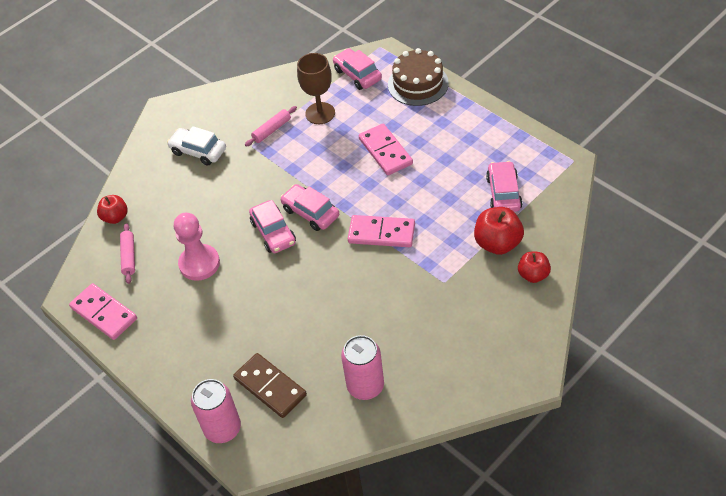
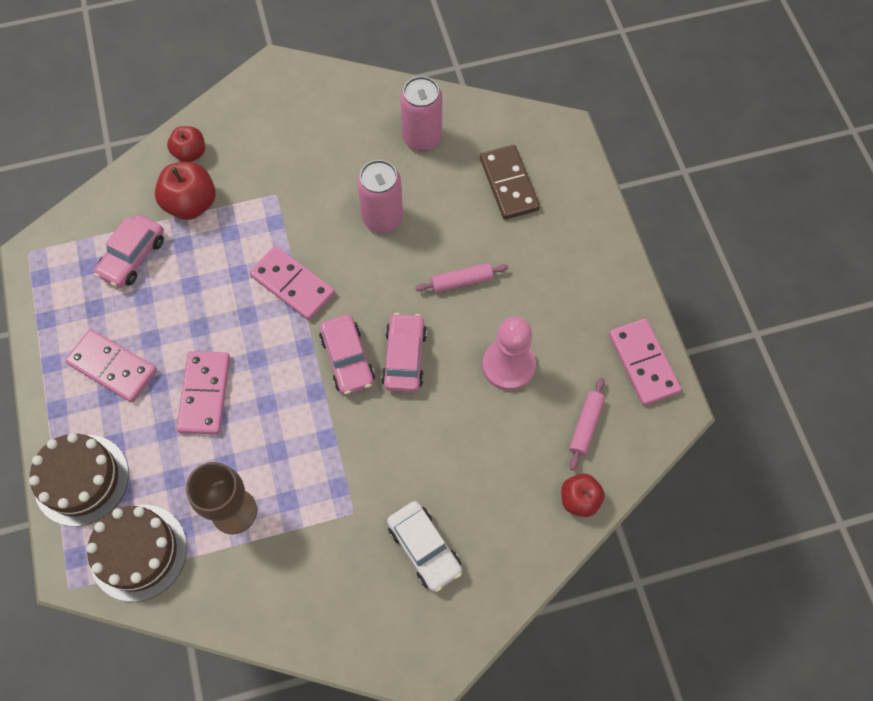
camera: 155 degrees left, 15 degrees up
(222, 428) = (573, 170): pink can -> pink can (382, 218)
(272, 130) = (311, 523): pink rolling pin -> pink rolling pin (461, 281)
(357, 74) = (138, 552): pink car -> brown cake
(454, 135) = (112, 367): none -> pink domino

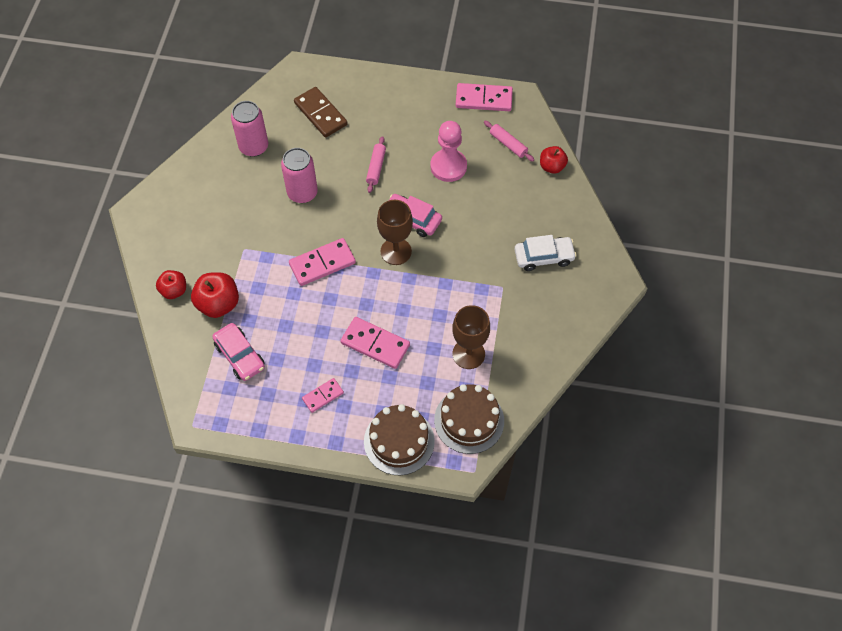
camera: 65 degrees left, 5 degrees down
(112, 367) = (323, 396): pink domino -> pink domino, size x0.59
(347, 359) = (396, 251): pink car -> brown goblet
(508, 184) = (320, 114): brown domino -> brown domino turned 45 degrees clockwise

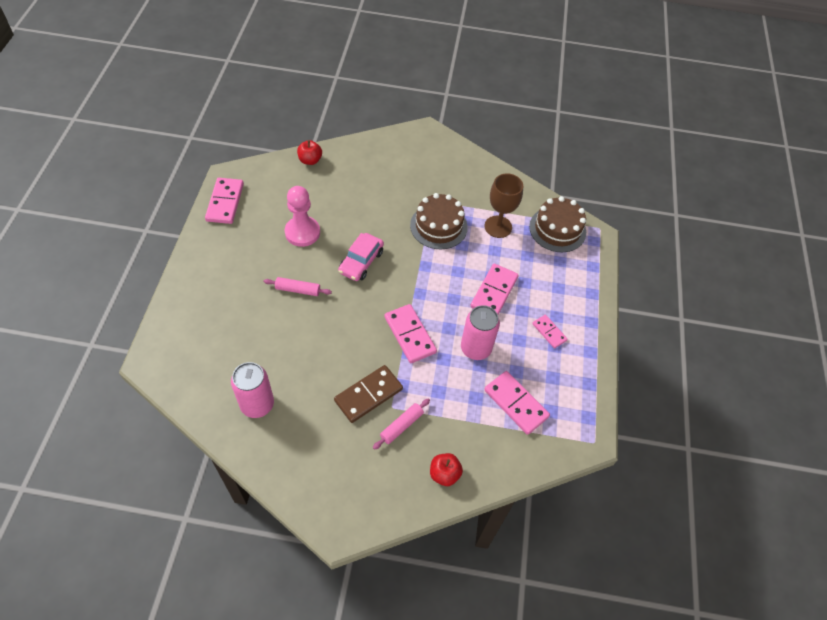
camera: 95 degrees left, 5 degrees down
(218, 304) = (459, 427): red apple -> none
(240, 356) = (515, 403): pink car -> pink domino
(302, 193) = (324, 354): pink can -> pink can (475, 348)
(320, 114) = (220, 340): brown domino -> brown domino (368, 395)
(396, 251) = (396, 275): brown goblet -> none
(399, 441) = (582, 276): brown cake -> brown cake (438, 226)
(508, 144) = (281, 188): pink rolling pin -> pink rolling pin (401, 426)
(544, 257) = (403, 172): white car -> none

